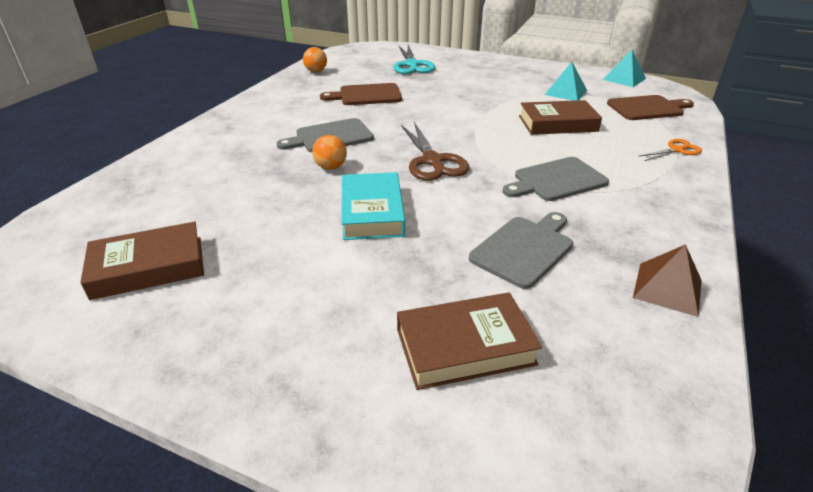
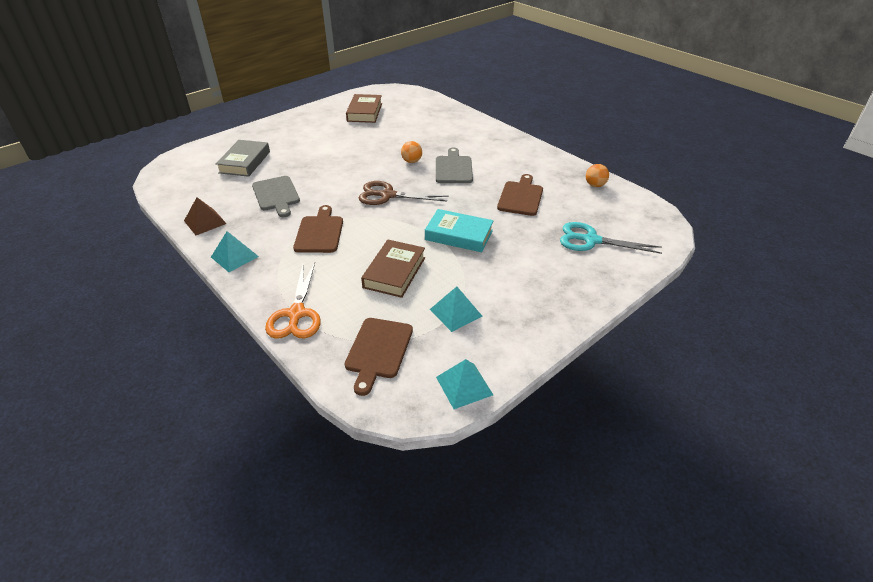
camera: 115 degrees right, 5 degrees up
(372, 212) = (352, 163): turquoise book -> turquoise book (459, 235)
(465, 346) = (245, 162): brown book -> grey book
(556, 180) = (319, 232): grey cutting board -> brown cutting board
(677, 150) = (296, 314): orange scissors -> orange scissors, size x1.74
(678, 221) = (234, 256): none -> turquoise pyramid

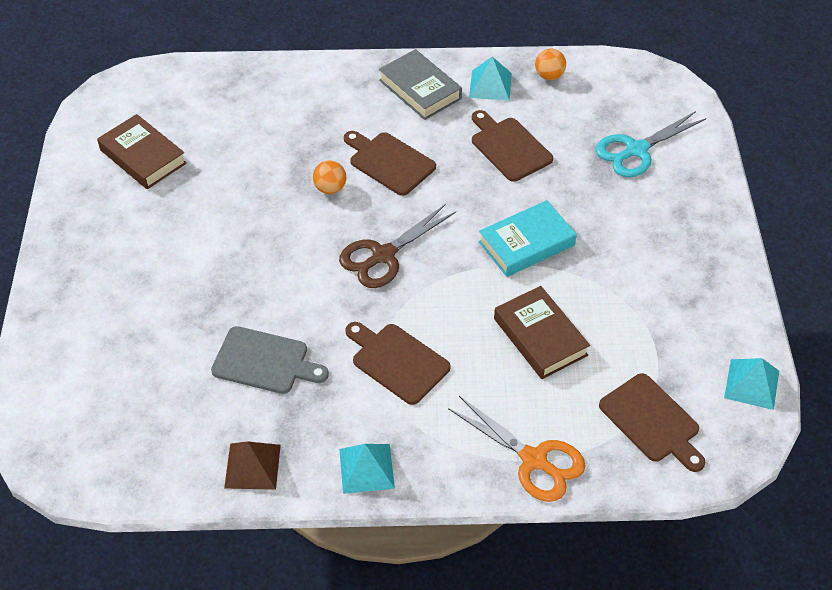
camera: 50 degrees left, 10 degrees up
(245, 162) = (135, 354): grey book -> grey book (420, 89)
(453, 168) = (389, 162): grey cutting board -> brown cutting board
(456, 312) = (649, 327): turquoise pyramid -> turquoise pyramid (490, 85)

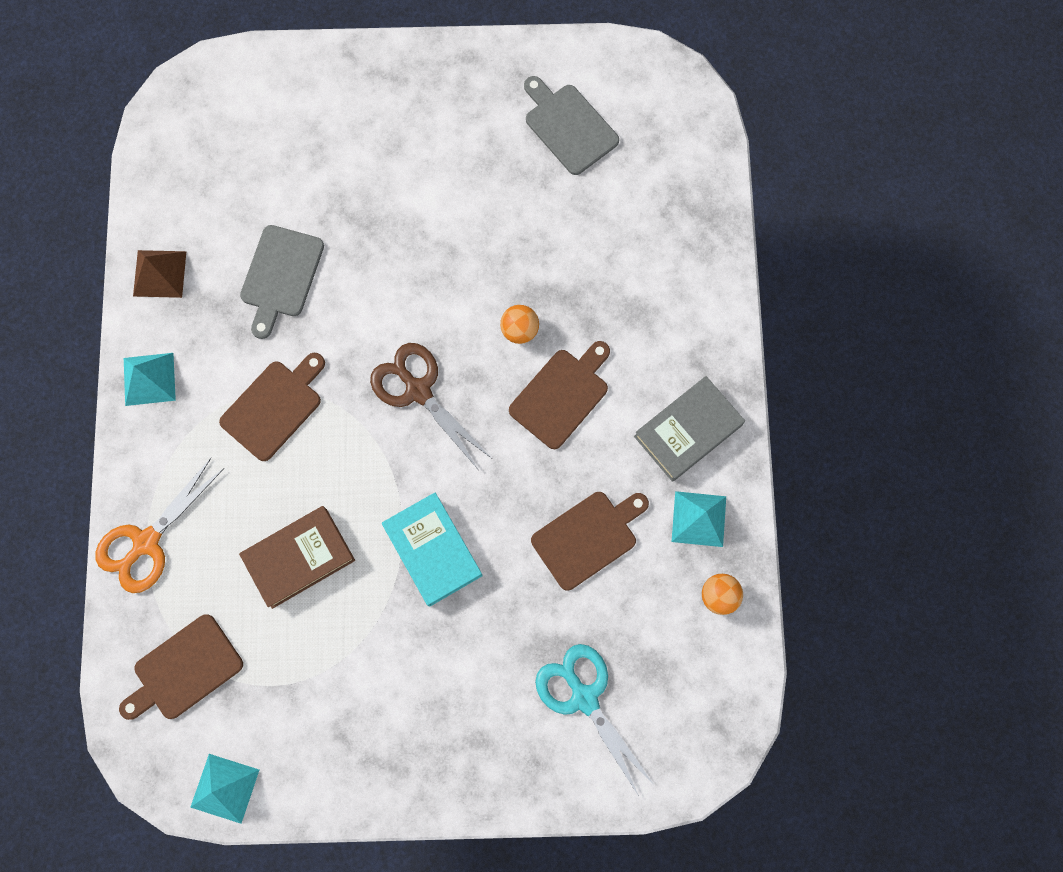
camera: 90 degrees right, 25 degrees up
(143, 157) = (568, 126): brown book -> grey cutting board

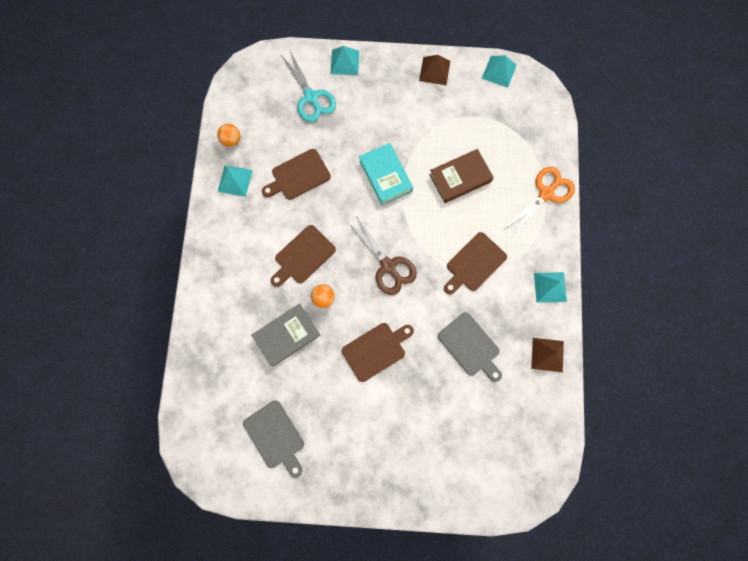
camera: 175 degrees left, 0 degrees up
(184, 670) = (522, 127): brown cutting board -> brown cutting board (376, 350)
(281, 276) = (470, 346): grey cutting board -> grey cutting board turned 120 degrees clockwise
(351, 778) = (434, 71): none -> brown pyramid
(528, 782) = (345, 62): none -> turquoise pyramid
(688, 431) = (232, 229): grey book -> grey book (287, 335)

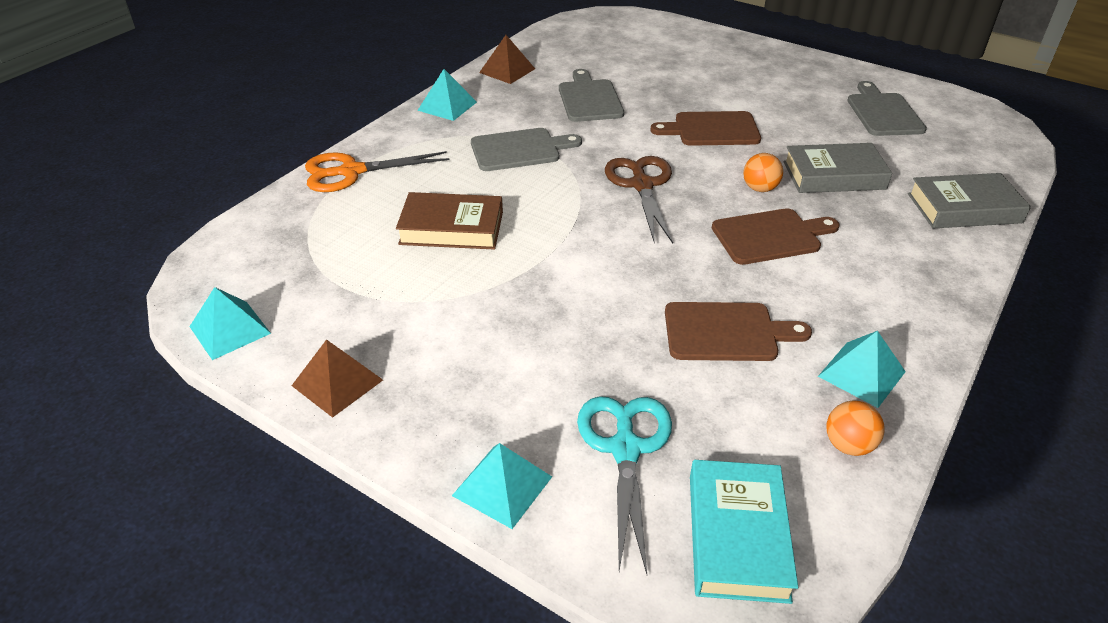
camera: 150 degrees left, 35 degrees down
(208, 339) = (964, 208): none -> grey book
(385, 176) = (567, 273): turquoise book -> turquoise book (737, 536)
(474, 264) = (519, 150): brown cutting board -> grey cutting board

